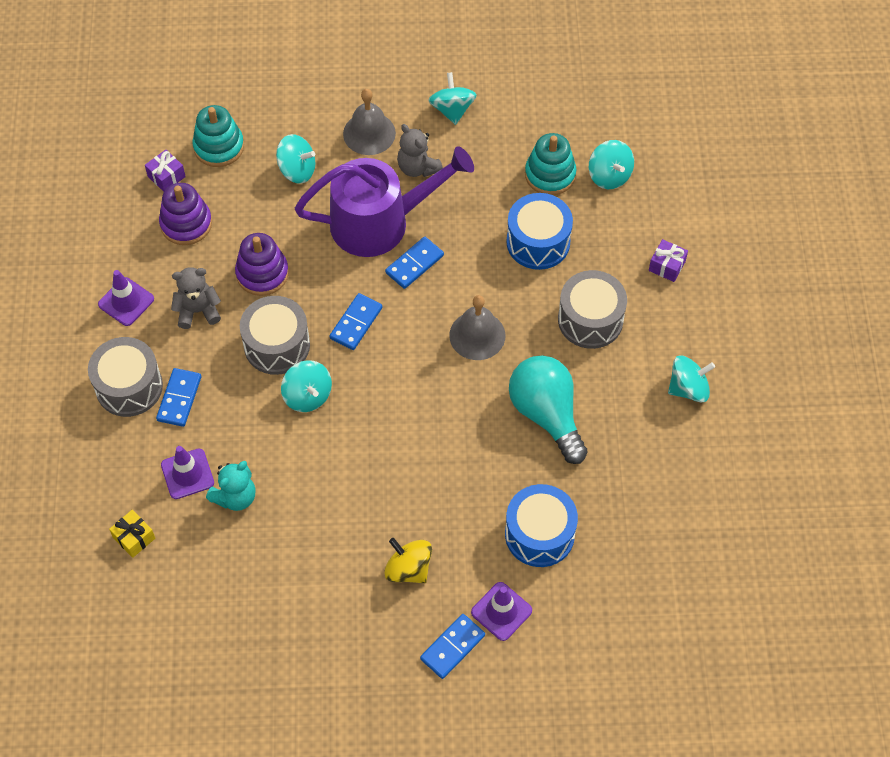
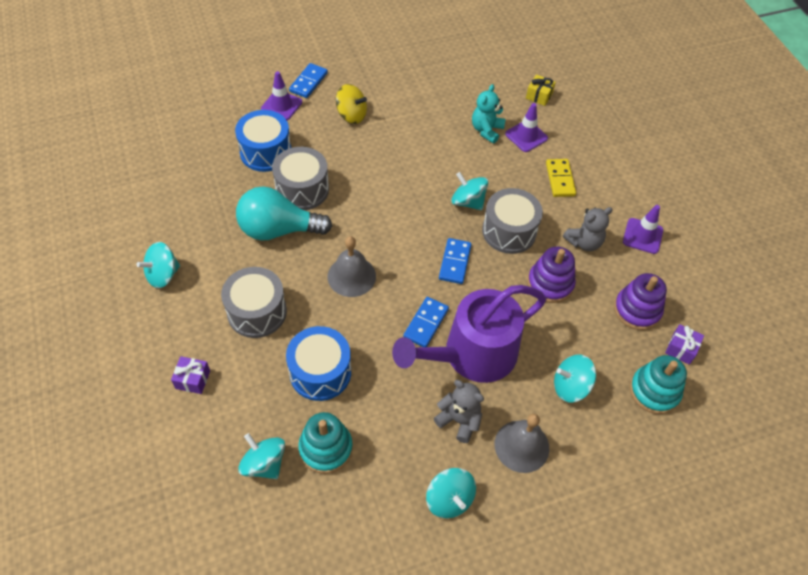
camera: 160 degrees right, 5 degrees down
(129, 386) = (600, 179): grey drum -> grey drum (302, 189)
(179, 399) = (560, 179): blue domino -> yellow domino
(546, 414) = (278, 230): turquoise light bulb -> turquoise light bulb turned 135 degrees clockwise

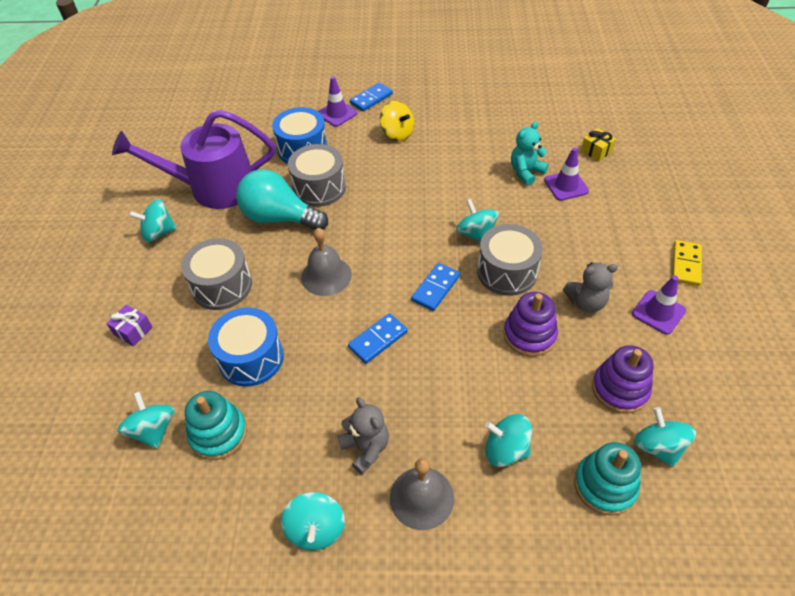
camera: 25 degrees right, 5 degrees down
(472, 354) = (411, 384): purple watering can -> purple watering can (214, 187)
(560, 179) = (585, 234): yellow domino -> yellow domino (685, 264)
(681, 349) = (658, 447): purple gift -> turquoise spinning top

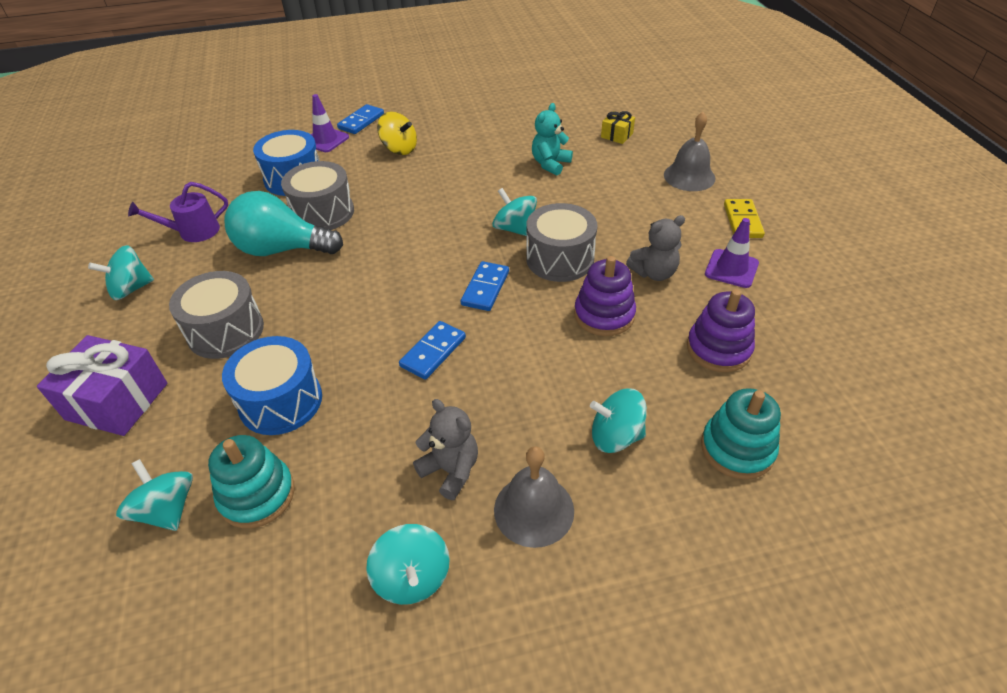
camera: 15 degrees left, 5 degrees down
(133, 331) = (117, 401): purple gift -> purple gift, size x1.98
(214, 187) = (193, 231): purple watering can -> purple watering can, size x0.50
(326, 276) = (353, 298): grey bell -> grey bell (689, 176)
(566, 186) = (596, 170): purple traffic cone -> none
(658, 447) = (779, 397): turquoise spinning top -> none

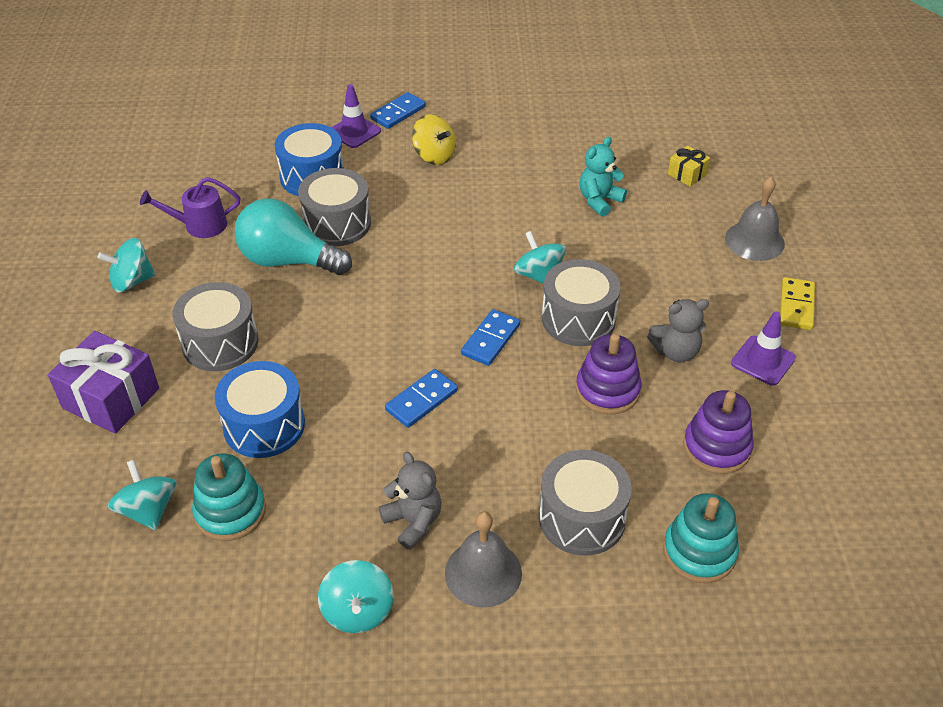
camera: 10 degrees right, 0 degrees up
(615, 436) = (582, 518): turquoise spinning top -> grey drum

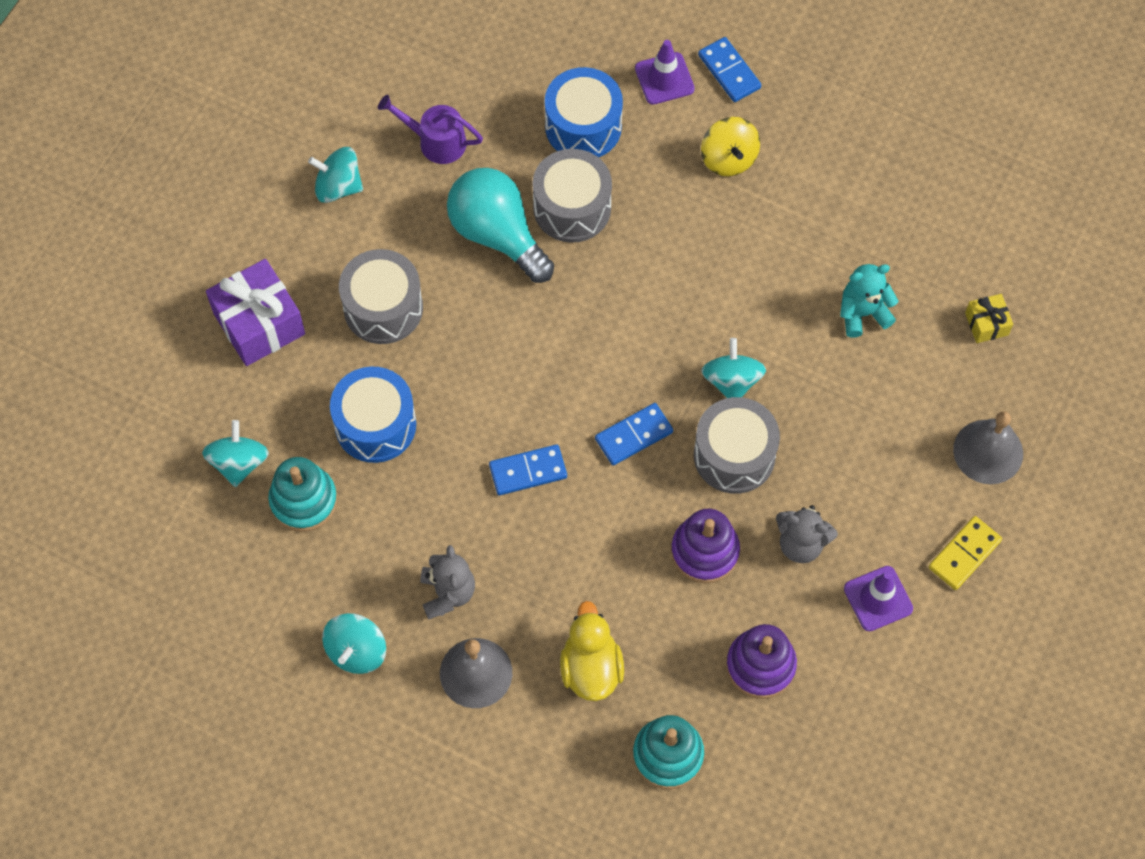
camera: 30 degrees right, 20 degrees up
(398, 113) = (729, 71): blue domino -> blue domino turned 75 degrees clockwise
(582, 518) = (591, 668): grey drum -> yellow duck

